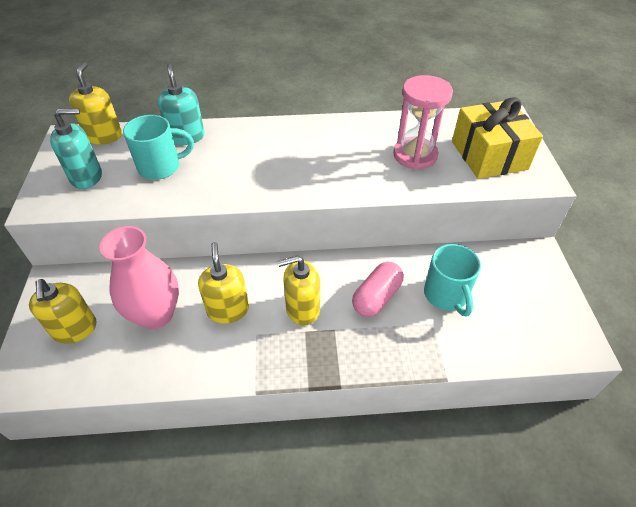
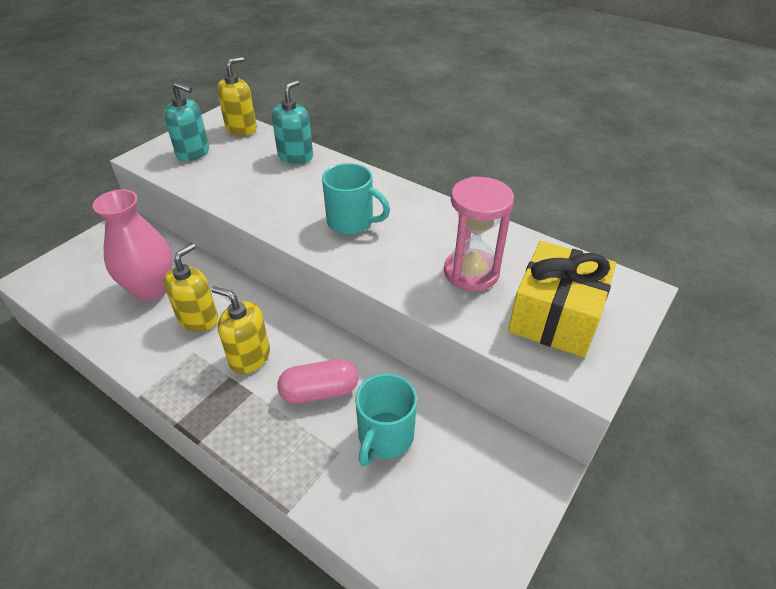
camera: 40 degrees right, 5 degrees down
(75, 329) = (97, 266): yellow soap dispenser -> none
(161, 167) = (248, 170): turquoise mug -> turquoise mug (352, 222)

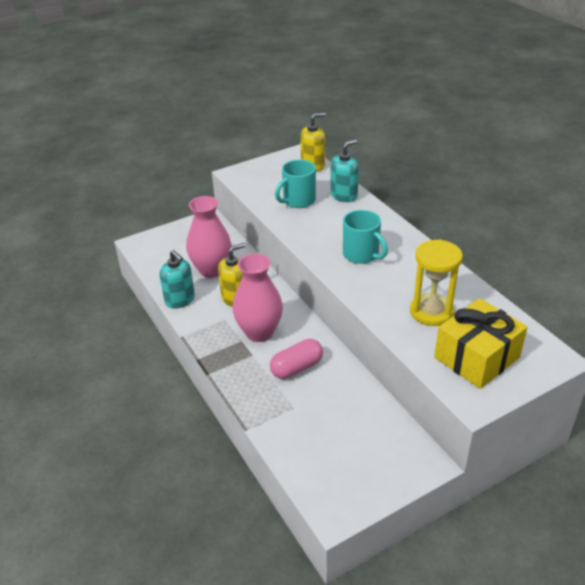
camera: 25 degrees right, 5 degrees down
(193, 153) = (270, 177): turquoise soap dispenser -> turquoise soap dispenser (180, 300)
(249, 357) = (259, 332): yellow soap dispenser -> pink vase
(320, 392) = (297, 368): pink capsule -> pink capsule turned 45 degrees counterclockwise
(385, 437) = (328, 408): turquoise mug -> turquoise mug (298, 201)
(471, 272) = (431, 312): pink hourglass -> yellow hourglass

